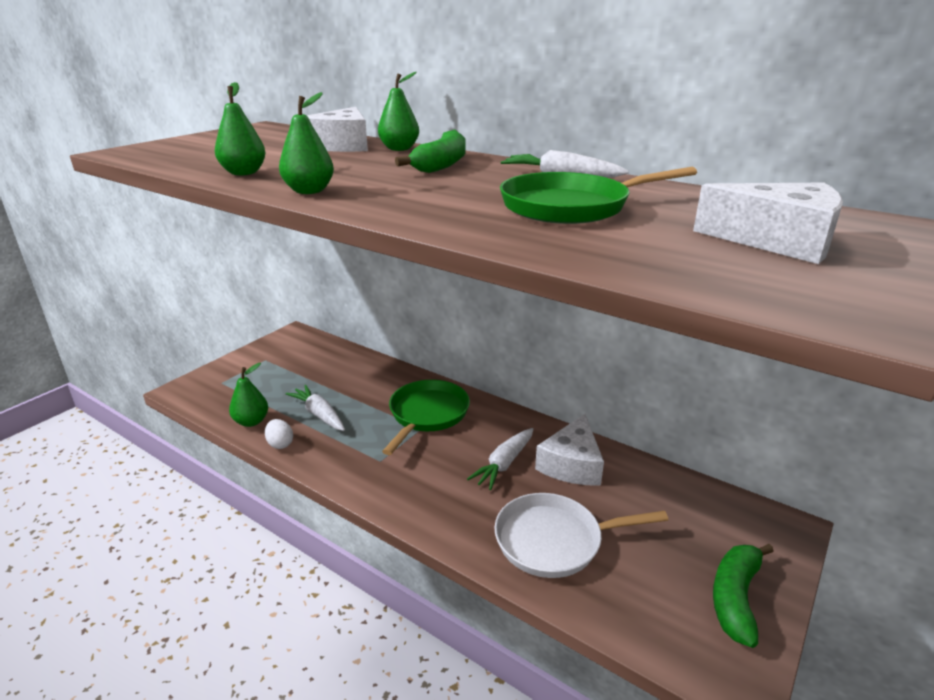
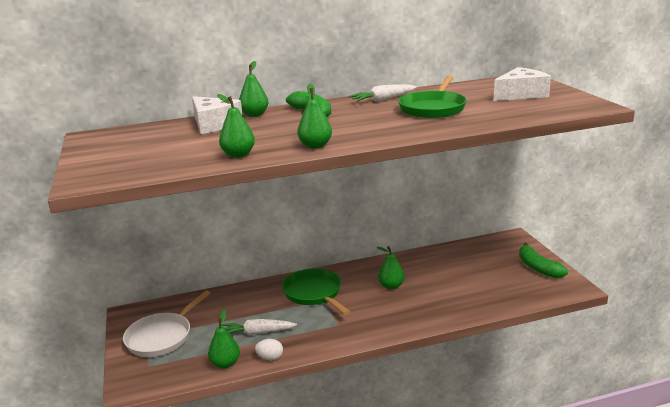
camera: 50 degrees left, 5 degrees down
(504, 464) = (391, 286): white carrot -> green pear
(554, 540) = (462, 295): white pan -> white pan (162, 337)
(572, 464) = (415, 267): white cheese -> none

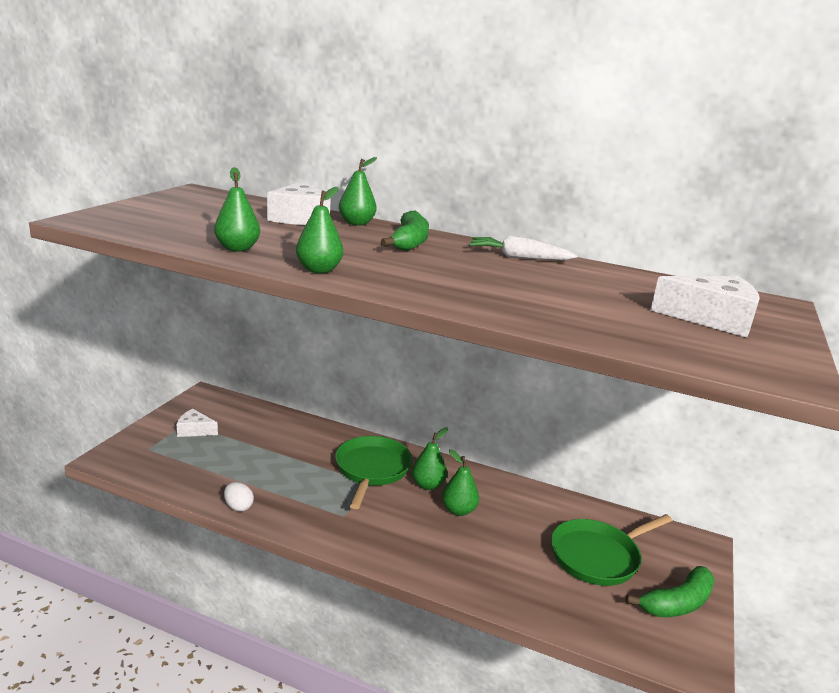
camera: 35 degrees right, 0 degrees up
(162, 337) = (194, 430): white pan -> white cheese
(225, 364) = (198, 487): green pear -> green pear (428, 485)
(257, 333) = (266, 476): white carrot -> none
(433, 108) = (548, 287): green pan -> green pan (598, 556)
(538, 268) = (677, 603): green banana -> green banana turned 135 degrees counterclockwise

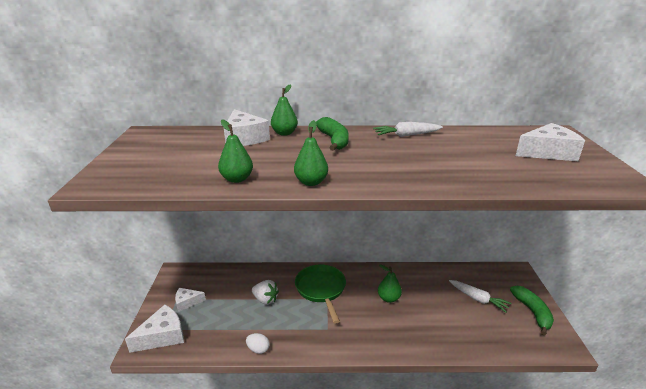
camera: 20 degrees left, 5 degrees up
(141, 455) = (162, 336): none -> white cheese
(290, 458) = (265, 300): none -> white strawberry
(428, 485) = (360, 287): green pear -> none
(598, 556) = (478, 299): green pan -> white carrot
(677, 603) = (532, 312): green banana -> green banana turned 45 degrees counterclockwise

